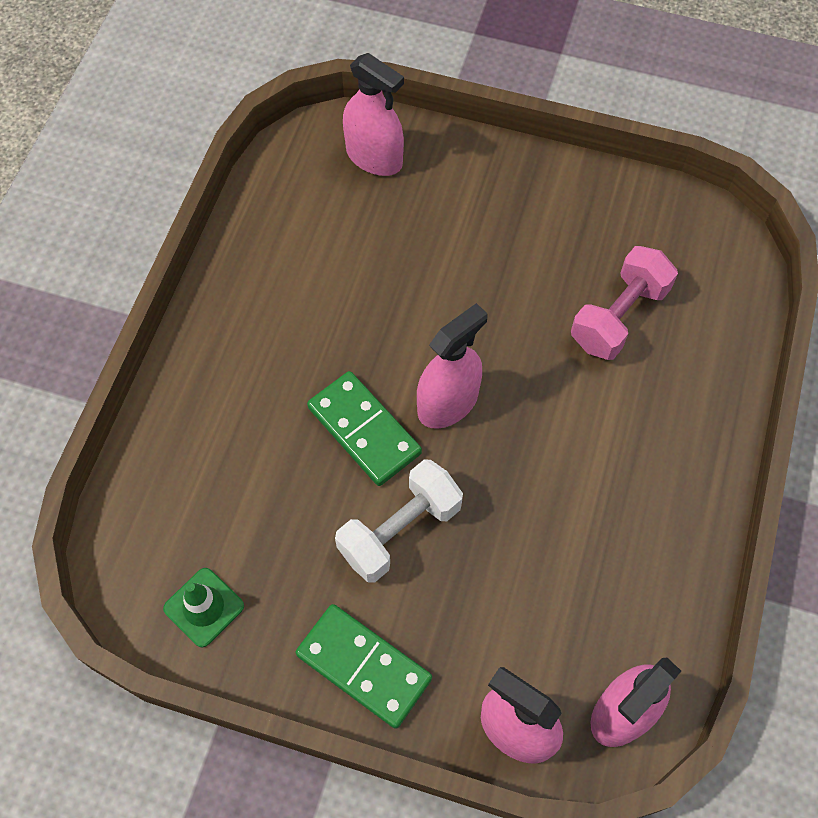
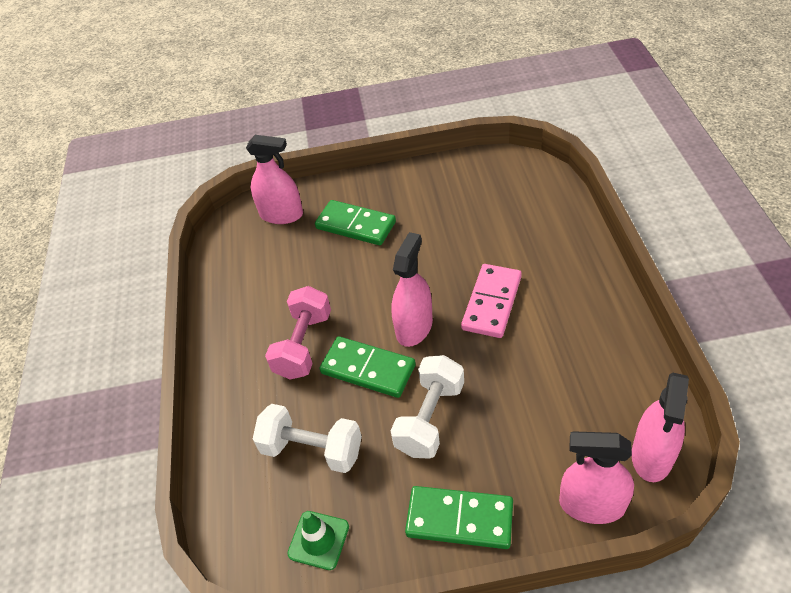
camera: 20 degrees left, 15 degrees down
(250, 498) = (312, 450): none -> white dumbbell
(456, 220) = (355, 225): none -> green domino
(559, 419) = (491, 303): none -> pink domino
(619, 317) = (490, 232): pink dumbbell -> pink dumbbell (303, 345)

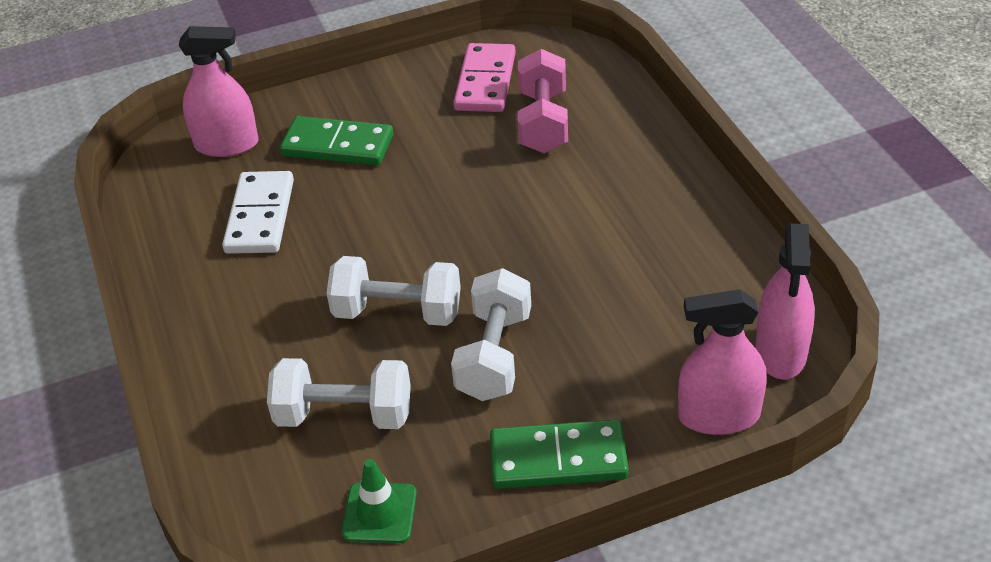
camera: 15 degrees left, 5 degrees down
(290, 275) = (260, 216): none -> white domino
(303, 345) = (301, 297): pink dumbbell -> pink dumbbell (543, 122)
(368, 369) = (398, 312): green domino -> white dumbbell
(414, 327) = (448, 255): pink spray bottle -> none
(491, 303) = (545, 214): pink domino -> pink domino (485, 82)

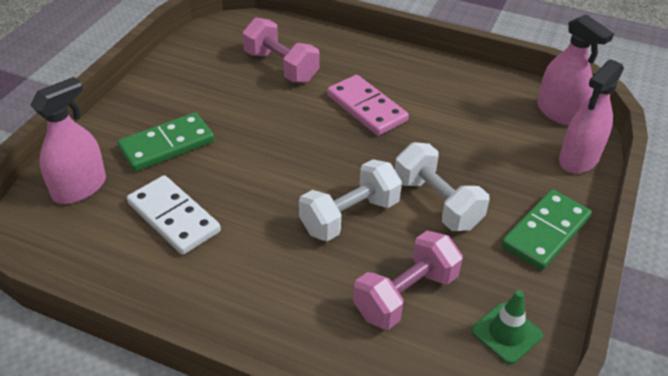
camera: 50 degrees left, 0 degrees up
(344, 415) = (405, 295): white dumbbell -> pink dumbbell
(485, 82) = (213, 62): pink domino -> pink domino (366, 108)

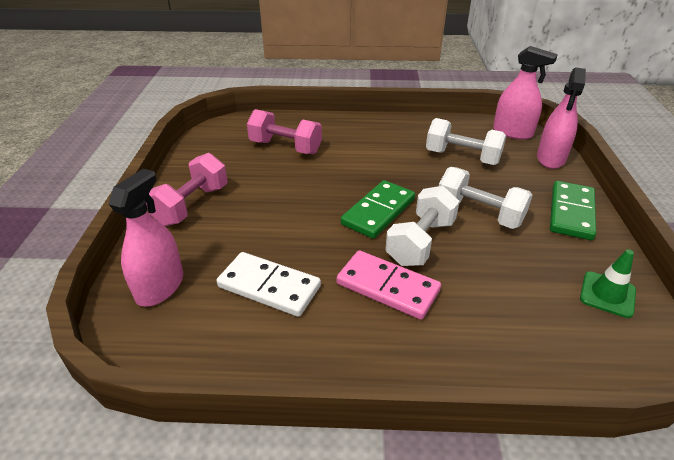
camera: 20 degrees left, 5 degrees down
(167, 145) = (224, 228): green domino -> green domino (378, 212)
(366, 108) = (374, 161): pink domino -> pink domino (387, 287)
(405, 295) = (511, 290): pink dumbbell -> pink dumbbell (192, 205)
(470, 129) = (462, 157): none -> white dumbbell

